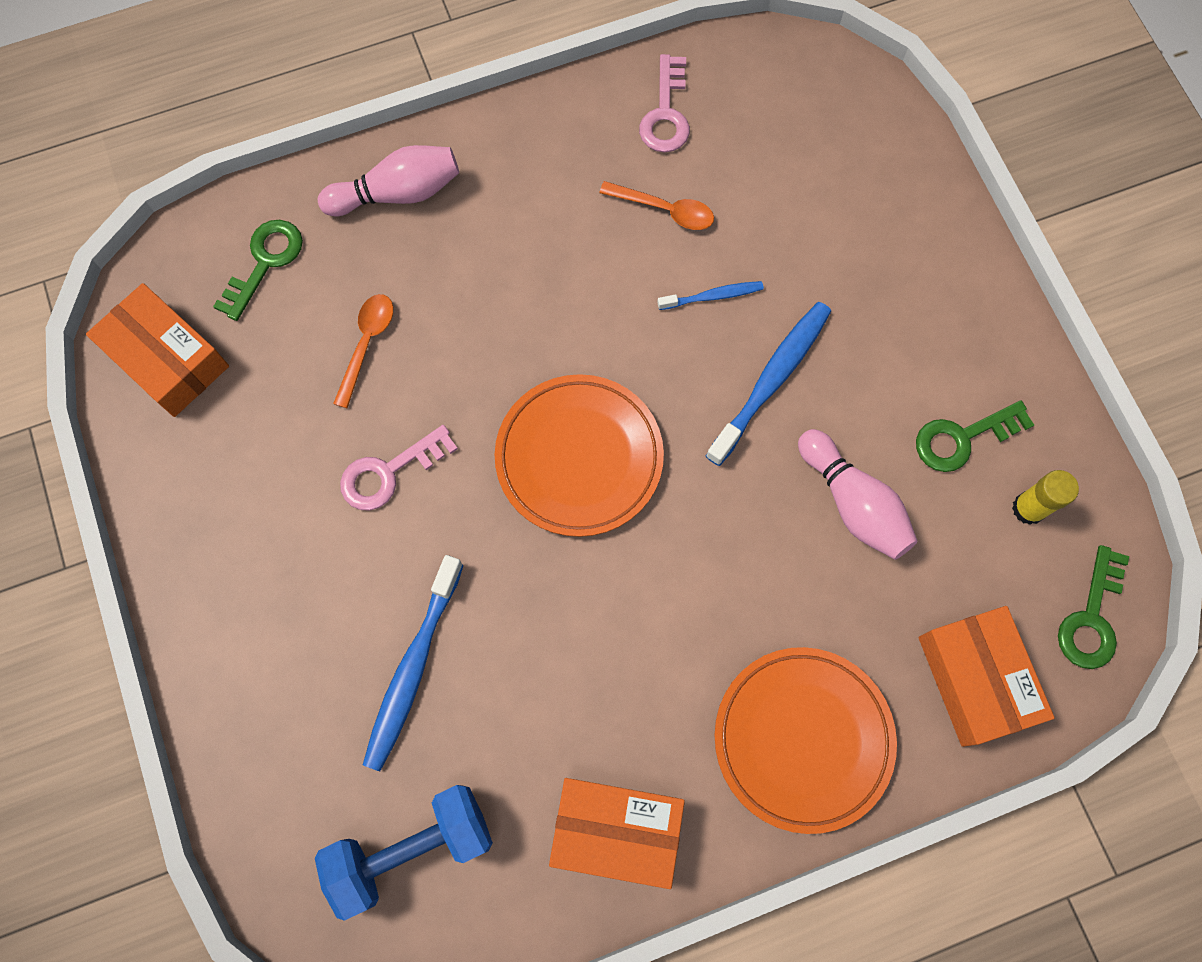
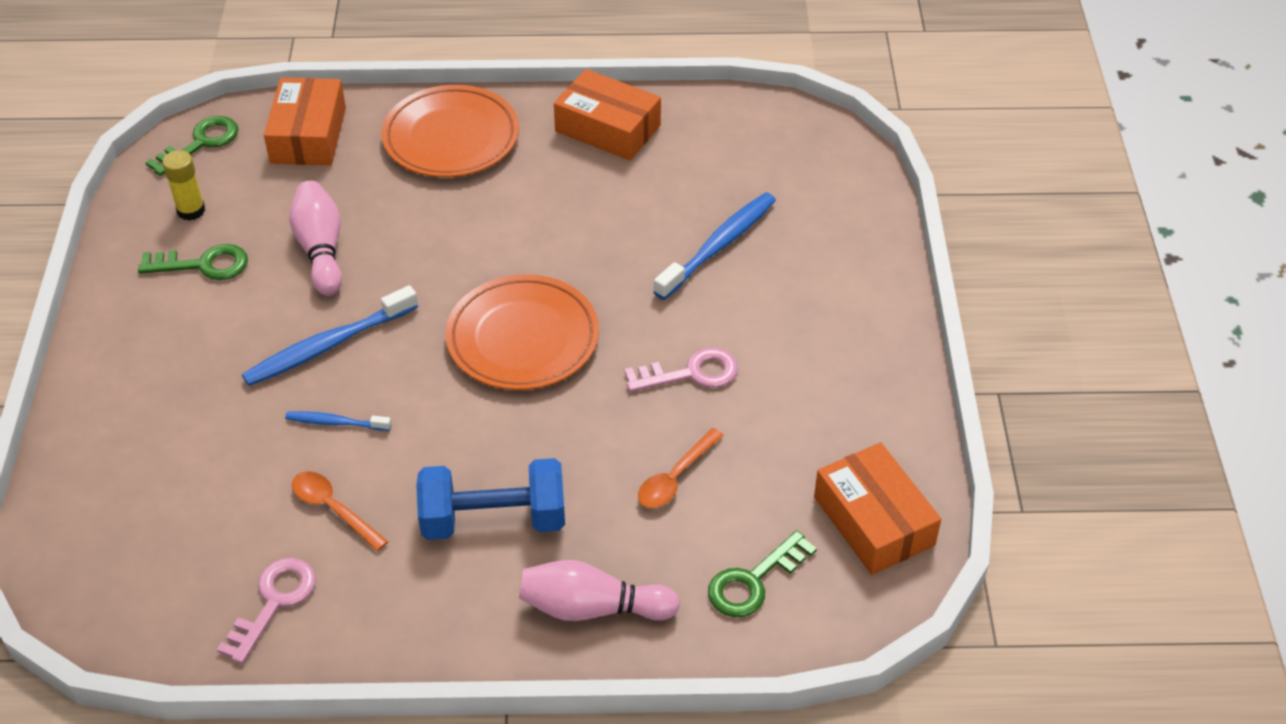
camera: 160 degrees left, 25 degrees down
(411, 848) = (755, 155): blue dumbbell -> blue dumbbell (494, 520)

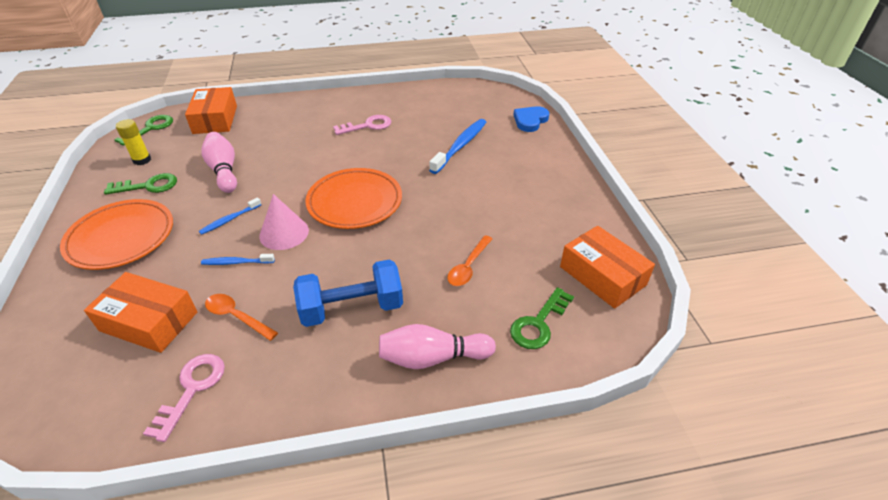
camera: 10 degrees left, 5 degrees down
(328, 346) = (230, 220): blue toothbrush -> blue toothbrush, size x0.54
(408, 381) = (284, 233): none -> pink cone
(451, 138) = (298, 113): orange plate -> orange plate (121, 238)
(608, 128) = (385, 102): orange box -> orange box (149, 321)
(690, 373) = (462, 208): pink key -> pink key (367, 126)
(857, 204) = (530, 121): none -> blue heart

